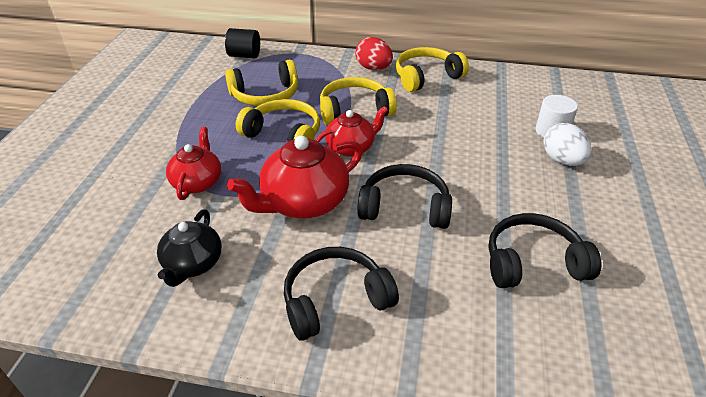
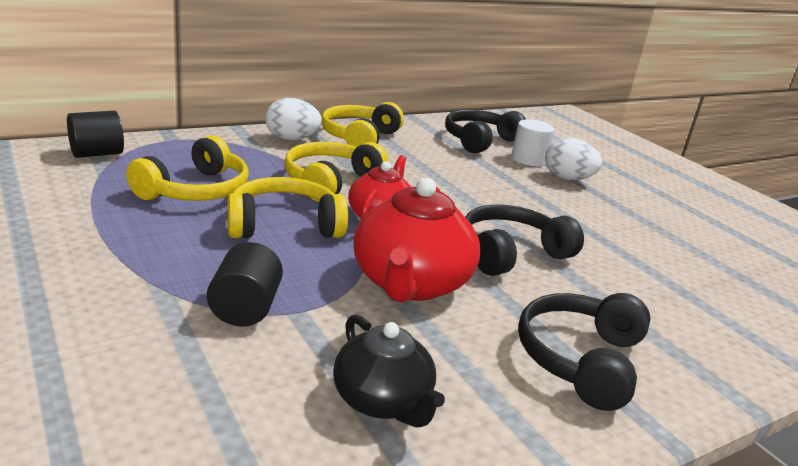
camera: 45 degrees left, 15 degrees down
(197, 182) = (245, 309): red teapot -> black cylinder
(373, 68) = (291, 139): red egg -> white egg
(533, 263) = (663, 259): black headphones -> black headphones (480, 141)

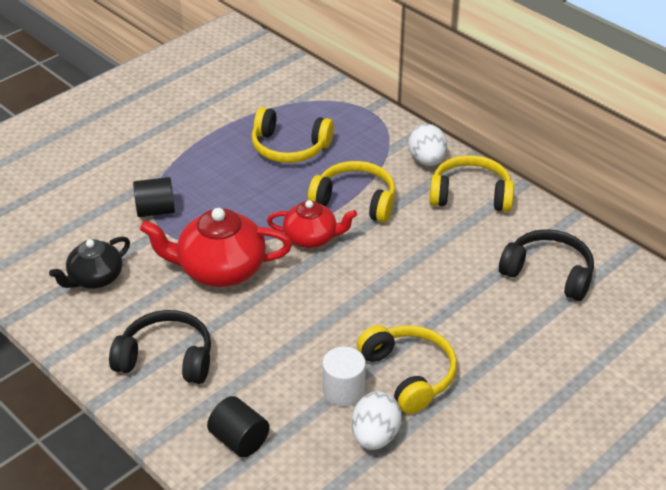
camera: 80 degrees right, 15 degrees up
(97, 154) = (313, 91): black cylinder -> black cylinder (239, 440)
(284, 225) = (265, 198): yellow headphones -> yellow headphones (408, 374)
(511, 253) = (296, 316): black headphones -> none
(528, 159) = (527, 314): white cylinder -> white cylinder (343, 390)
(567, 179) = (497, 347): white egg -> white egg (375, 436)

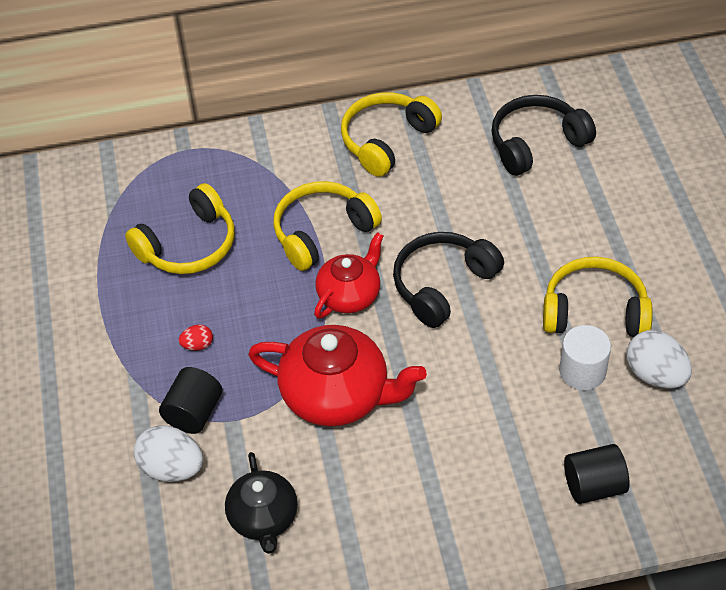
camera: 55 degrees left, 10 degrees up
(166, 358) = (439, 501): black headphones -> black headphones (443, 285)
(211, 188) = (197, 345): none -> red egg
(219, 269) = (337, 395): red teapot -> red teapot turned 105 degrees counterclockwise
(426, 160) = (307, 146): white egg -> white egg (172, 468)

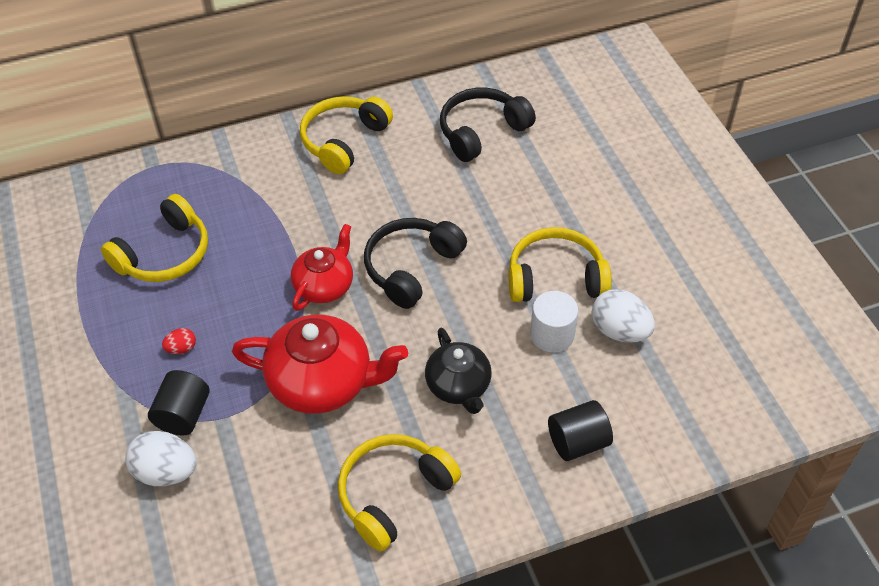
camera: 10 degrees left, 0 degrees up
(263, 518) = (262, 511): black teapot -> black teapot (459, 386)
(322, 232) = (292, 230): yellow headphones -> yellow headphones (394, 494)

